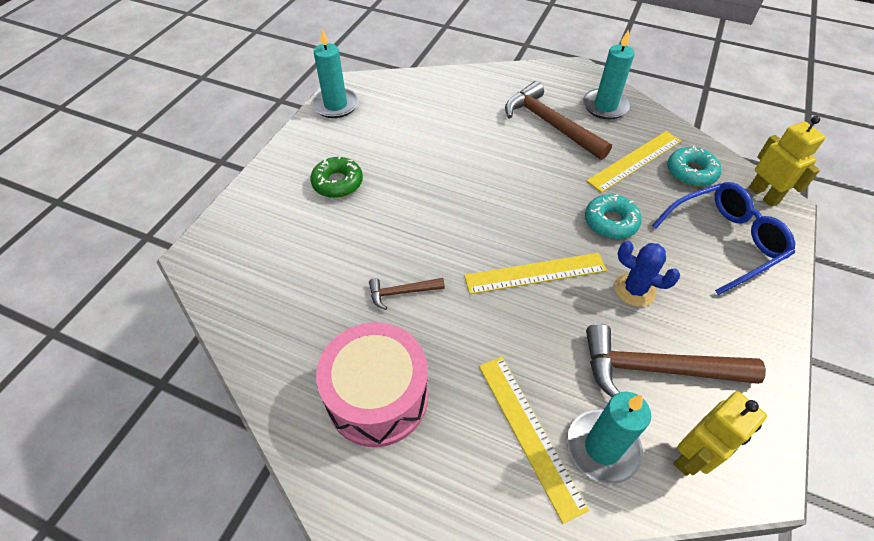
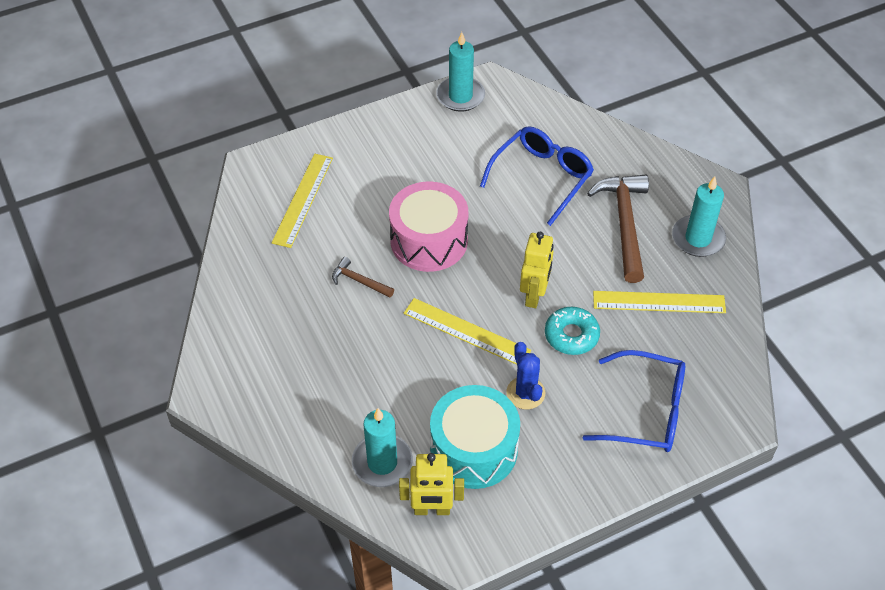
camera: 40 degrees right, 0 degrees up
(337, 183) = (396, 168): green donut -> none
(377, 396) = (279, 335): pink drum -> pink drum (429, 241)
(459, 126) = (542, 177): none -> blue glasses
(529, 432) = (347, 421): yellow ruler -> yellow ruler (303, 199)
(656, 369) = (474, 449): brown hammer -> turquoise drum
(691, 172) = (696, 343): turquoise donut -> none
(764, 195) = (736, 403): yellow robot -> yellow robot (534, 295)

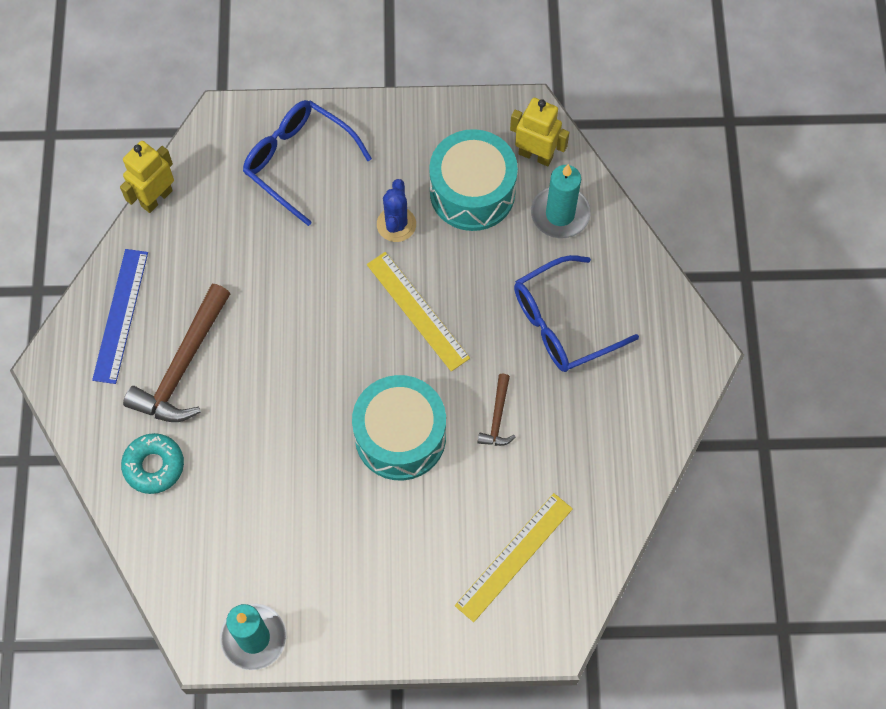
camera: 155 degrees left, 15 degrees up
(359, 281) = (497, 417): brown hammer -> brown hammer turned 45 degrees clockwise
(429, 241) = (400, 436): pink drum -> turquoise drum
(534, 295) = (328, 322): yellow robot -> yellow robot (156, 198)
(542, 177) = (231, 467): blue glasses -> blue glasses (562, 323)
(571, 335) = (318, 263): turquoise donut -> turquoise donut (154, 466)
(659, 302) = (211, 262): yellow ruler -> none
(698, 238) = (121, 315): turquoise candle -> blue ruler

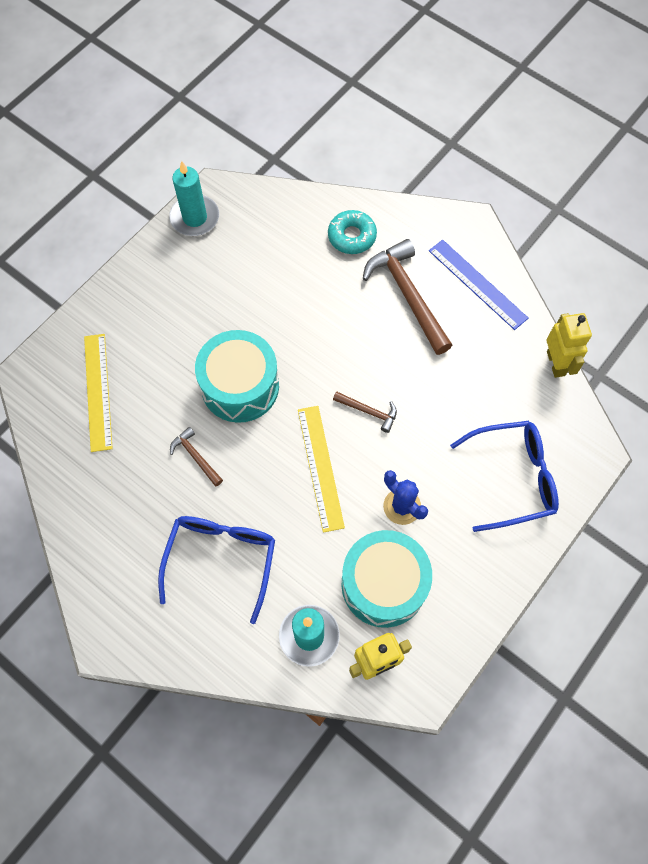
camera: 130 degrees right, 0 degrees up
(332, 311) = (369, 411): none -> brown hammer
(417, 311) = (320, 467): yellow ruler -> yellow ruler turned 75 degrees clockwise

